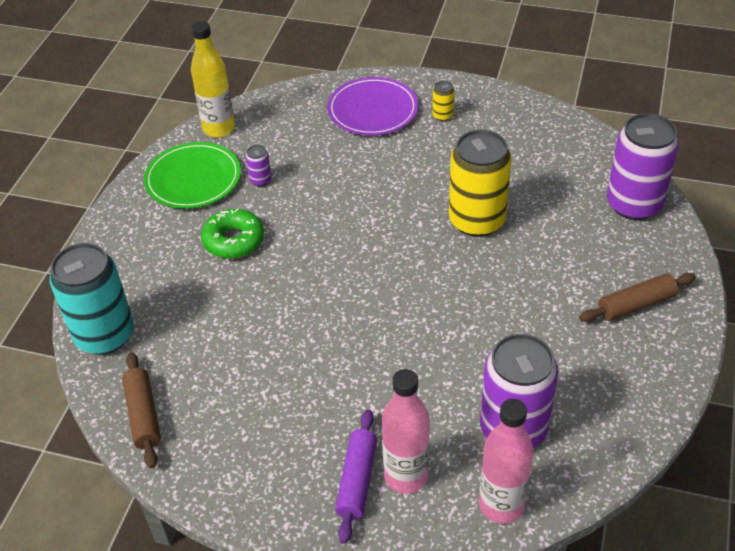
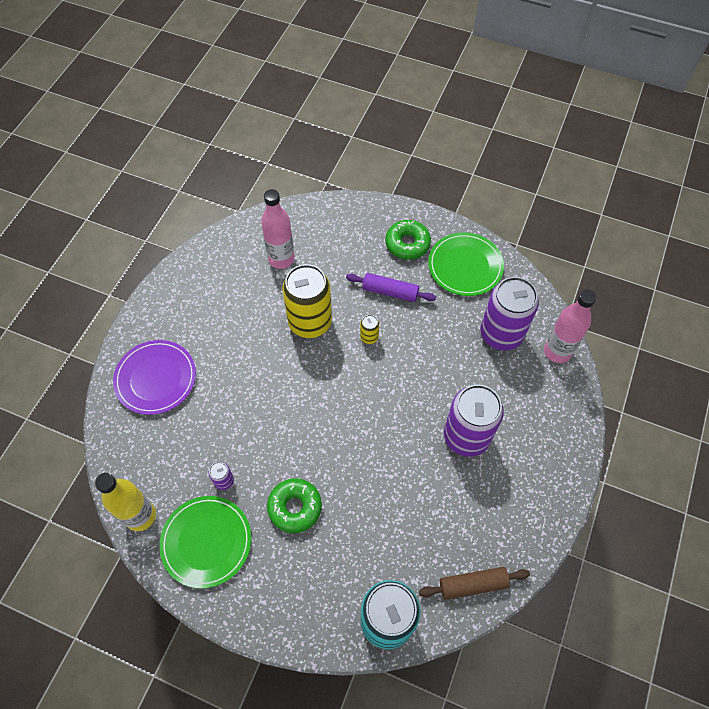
camera: 85 degrees left, 15 degrees up
(357, 480) = (537, 433): purple rolling pin -> purple rolling pin (390, 291)
(406, 476) = (534, 403): pink bottle -> pink bottle (281, 259)
(442, 115) = (180, 325): yellow can -> yellow can (369, 337)
(621, 376) = (465, 266): none -> green plate
(633, 204) = (314, 222): purple can -> purple can (466, 436)
(636, 305) = (407, 244): brown rolling pin -> green donut

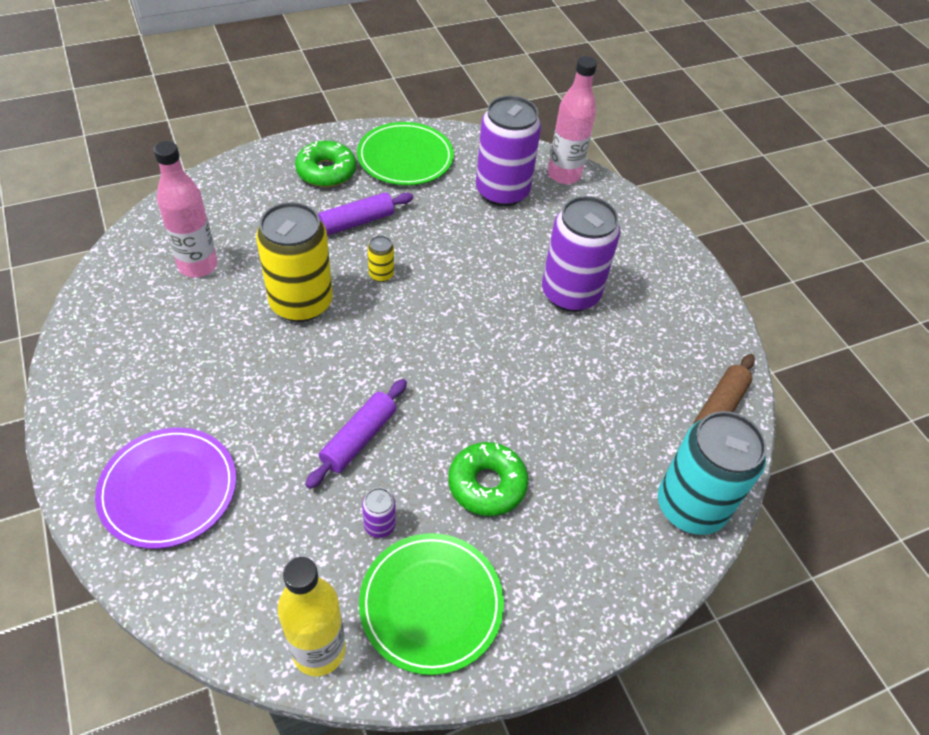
camera: 50 degrees left, 10 degrees down
(260, 426) = (359, 438): none -> purple rolling pin

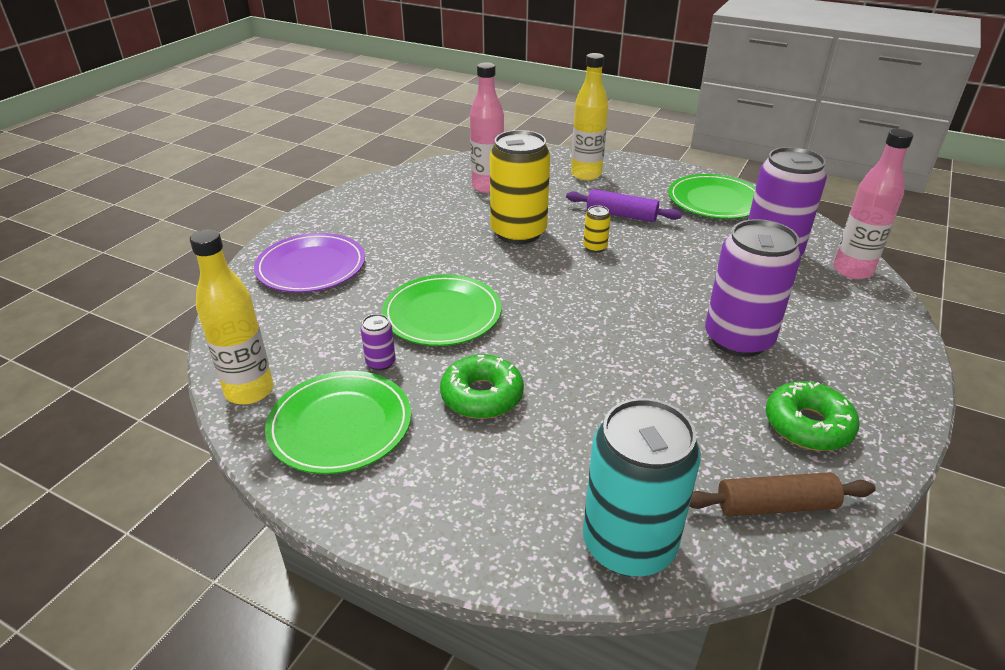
camera: 55 degrees right, 15 degrees down
(268, 190) = (586, 174): none -> yellow bottle
(326, 171) = (641, 182): green donut -> green donut (808, 425)
(359, 438) = (442, 314): purple rolling pin -> green plate

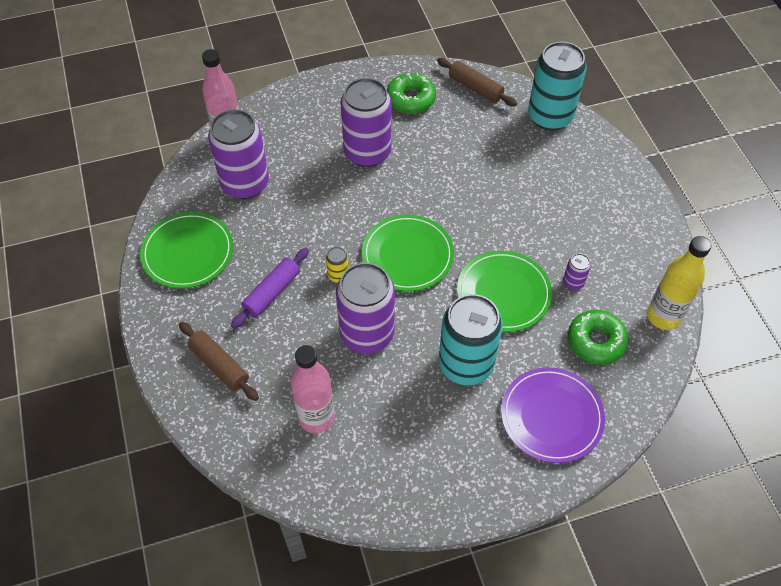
camera: 135 degrees left, 20 degrees up
(340, 425) = (626, 255): green plate -> green plate (407, 255)
(418, 257) = (466, 364): none -> turquoise can
(482, 396) = (539, 219): green donut -> green donut (596, 341)
(518, 232) = (367, 333): yellow can -> purple can
(586, 174) = (219, 365): yellow bottle -> brown rolling pin
(621, 215) = (272, 292): purple rolling pin -> purple rolling pin turned 60 degrees clockwise

